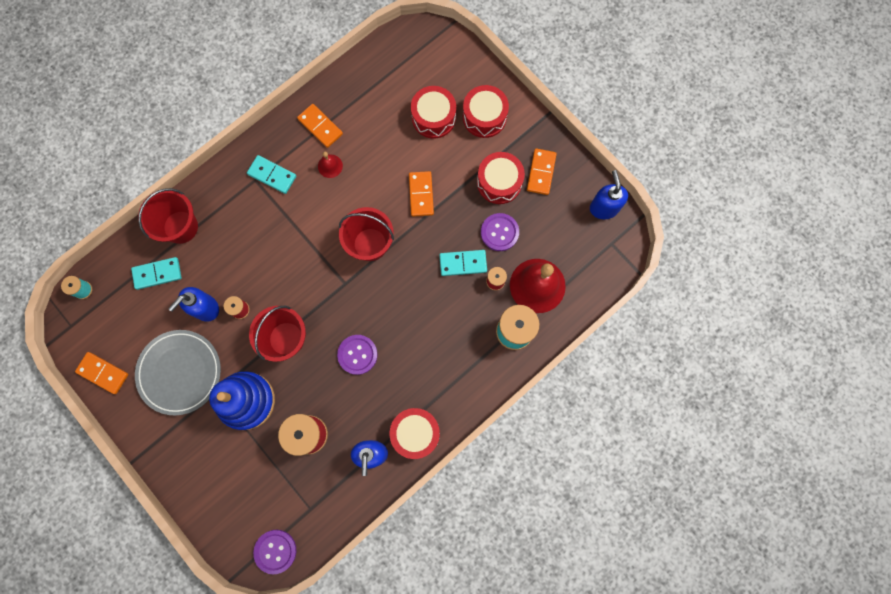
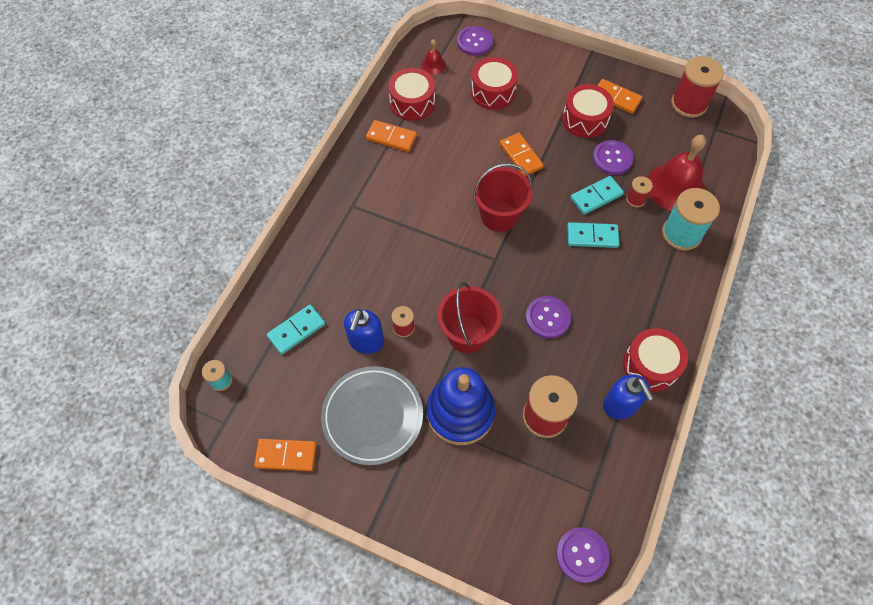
camera: 25 degrees left, 15 degrees down
(180, 227) = (298, 277): red bucket -> none
(272, 175) = (368, 195): turquoise domino -> turquoise domino (592, 236)
(330, 166) = (420, 166): red bell -> red bell (433, 65)
(447, 56) = (474, 42): none -> purple button
(484, 117) = (538, 75): red drum -> red drum (412, 102)
(541, 172) = (616, 98): orange domino -> orange domino turned 45 degrees counterclockwise
(604, 208) = (689, 104): blue soap dispenser -> red spool

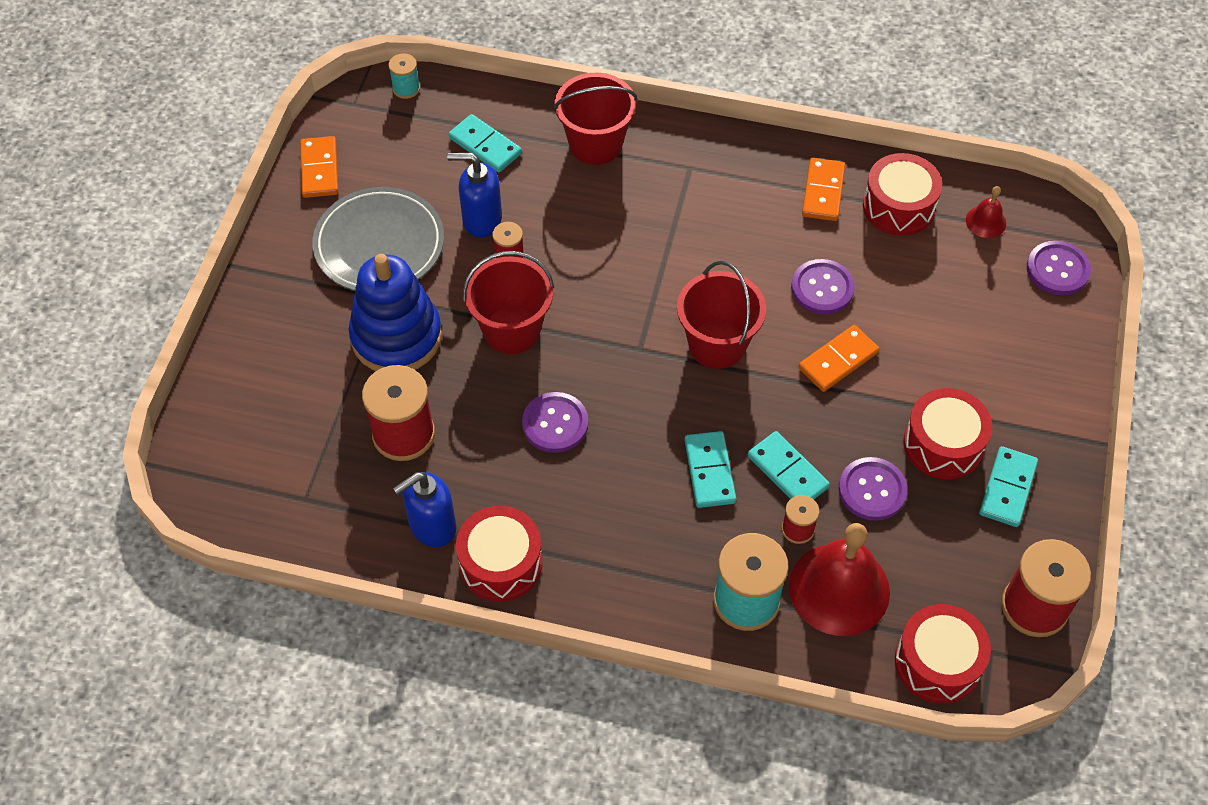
camera: 80 degrees right, 5 degrees down
(316, 258) = (595, 144): none -> red bucket
(493, 92) = (958, 308): red drum -> red drum (937, 662)
(582, 555) = (220, 493): purple button -> purple button (822, 288)
(616, 98) = (1007, 488): orange domino -> turquoise domino

